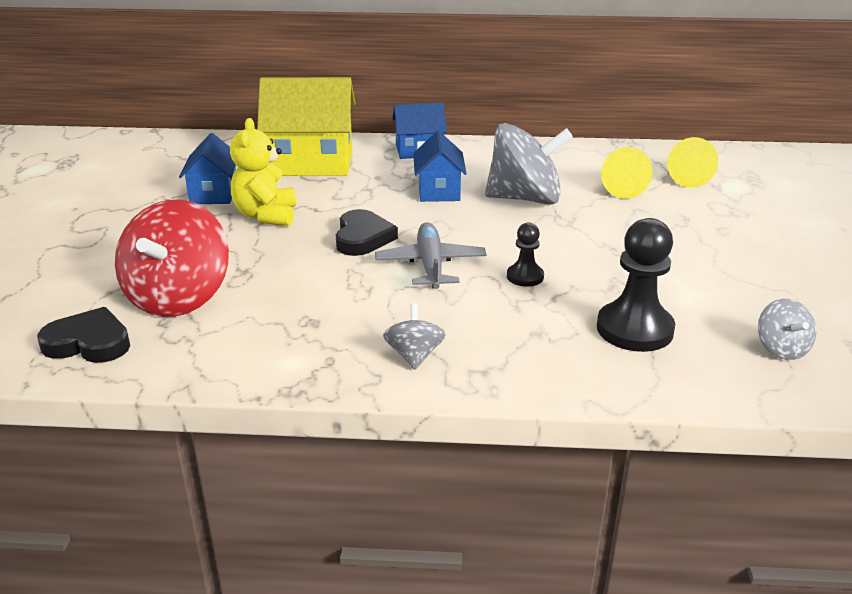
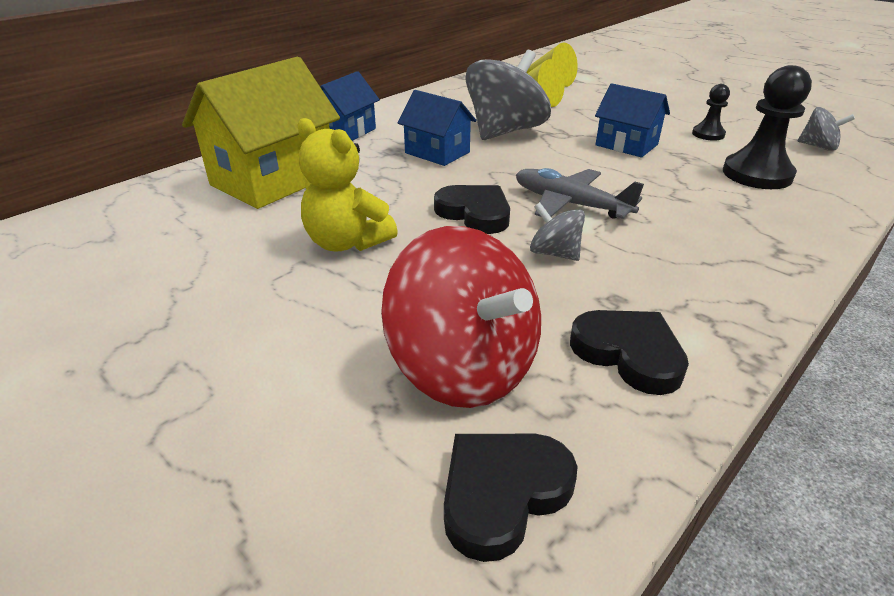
camera: 50 degrees left, 5 degrees up
(214, 193) = (237, 253): blue house -> blue house (626, 145)
(250, 344) = (629, 353): none -> black heart
(414, 356) = (730, 270): grey spinning top -> grey spinning top (554, 253)
(525, 277) = (636, 178): black pawn -> black pawn (708, 134)

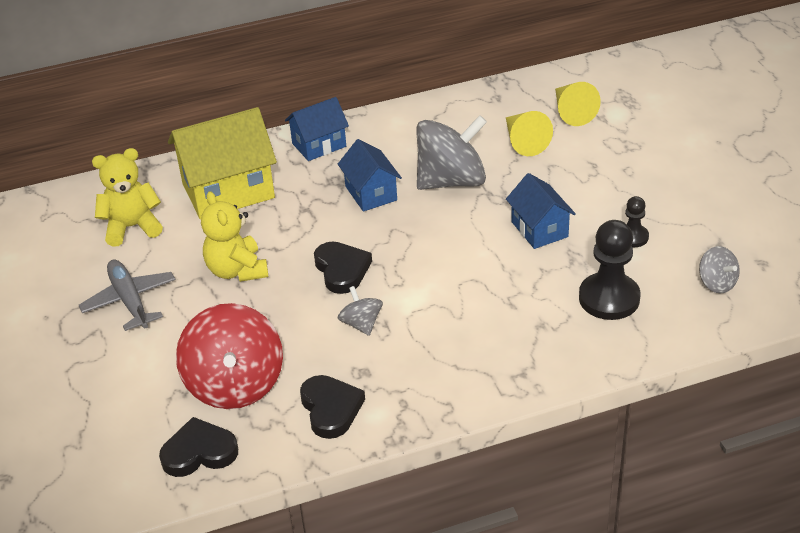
camera: 30 degrees right, 5 degrees up
(164, 234) = (132, 227): none -> yellow teddy bear
(570, 204) = (419, 283): grey plane -> grey plane (130, 301)

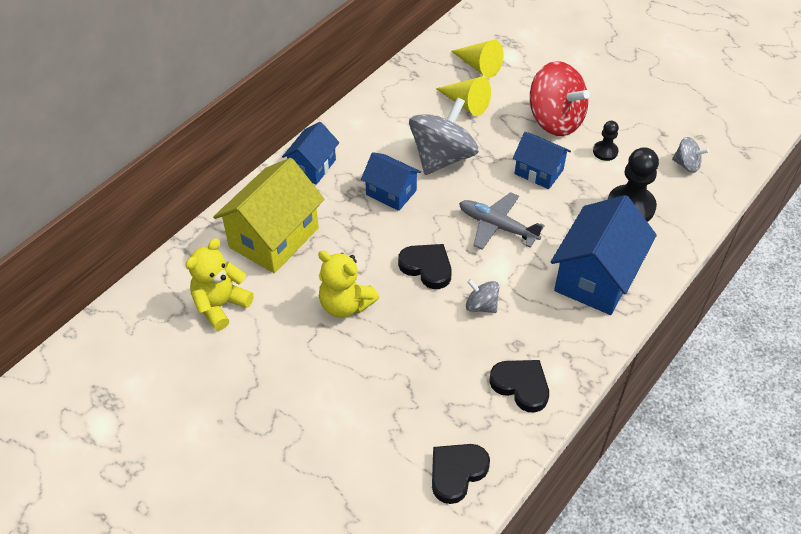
camera: 35 degrees left, 10 degrees up
(130, 301) = (281, 372): grey plane -> grey plane (497, 226)
(235, 384) = (432, 402): red spinning top -> red spinning top (555, 120)
(504, 348) = (596, 277): none -> blue house

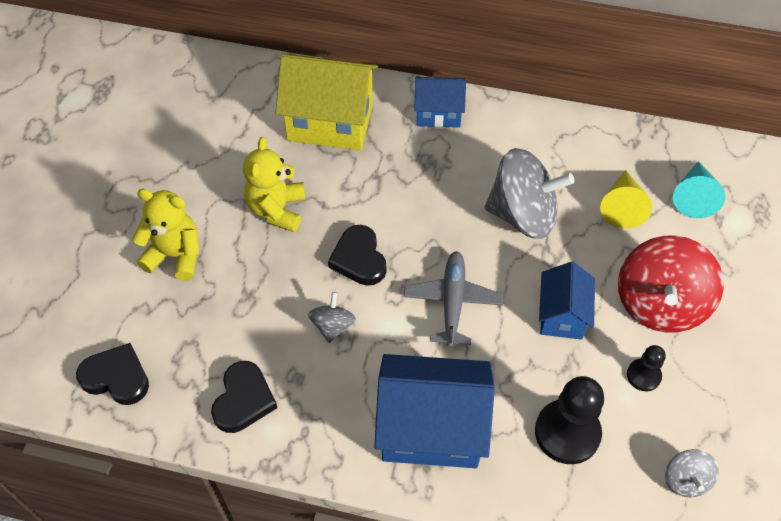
camera: 65 degrees right, 5 degrees up
(220, 305) = (231, 119): yellow teddy bear -> yellow teddy bear (175, 256)
(391, 192) = (443, 190): blue house -> none
(427, 267) = (359, 259): black heart -> black heart turned 150 degrees clockwise
(479, 66) = (693, 197): yellow cone -> turquoise cone

